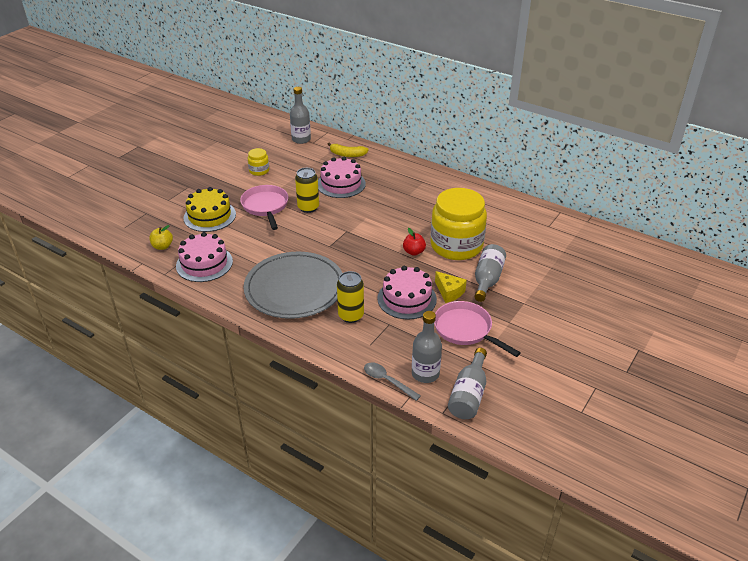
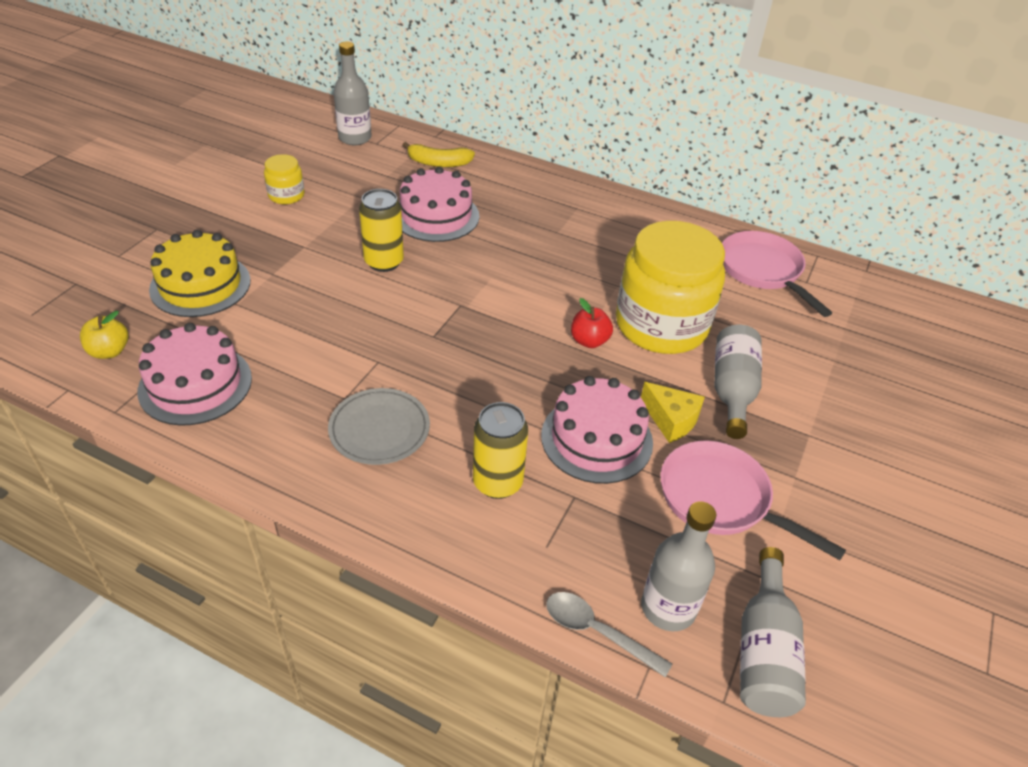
camera: 10 degrees left, 5 degrees up
(266, 206) = (305, 263): pink pan -> pink pan (763, 271)
(294, 289) = (379, 429): grey plate -> grey plate, size x0.52

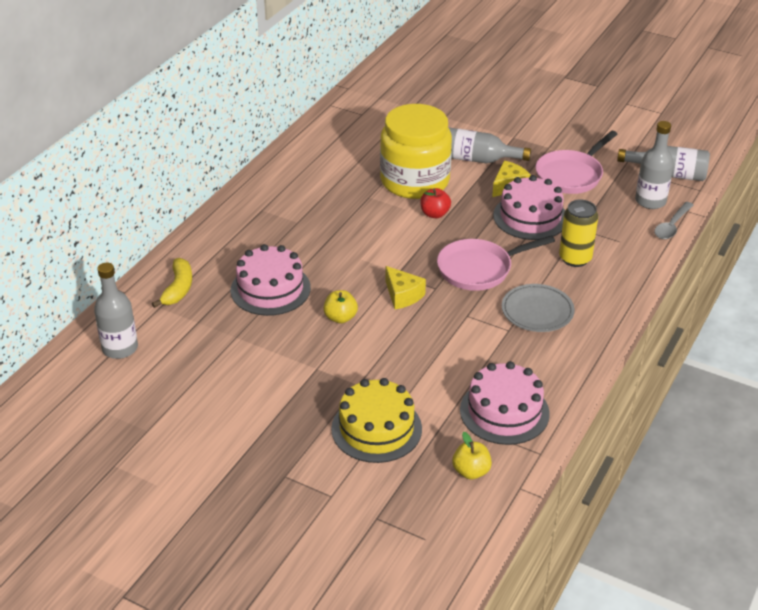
camera: 85 degrees left, 5 degrees down
(286, 195) = (229, 388): yellow jar -> none
(384, 262) = (340, 318): yellow can -> yellow apple
(420, 308) = (402, 295): none -> yellow cheese
(763, 271) = (349, 130): pink pan -> pink pan (479, 269)

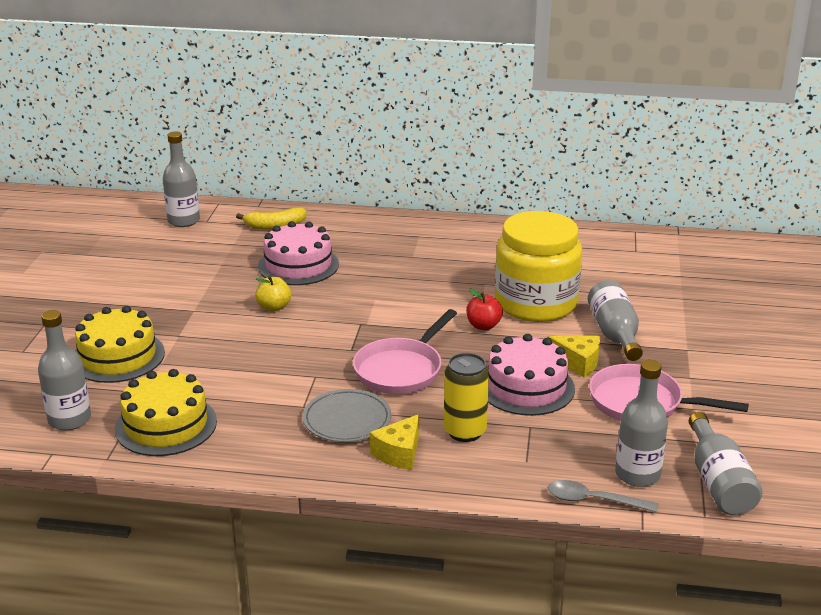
camera: 70 degrees right, 10 degrees down
(402, 295) = (327, 333): yellow cheese -> yellow cheese (399, 453)
(471, 471) = (69, 419): yellow apple -> grey bottle
(479, 269) = (401, 370): pink pan -> pink pan turned 105 degrees counterclockwise
(504, 411) = (166, 425): pink cake -> yellow cake

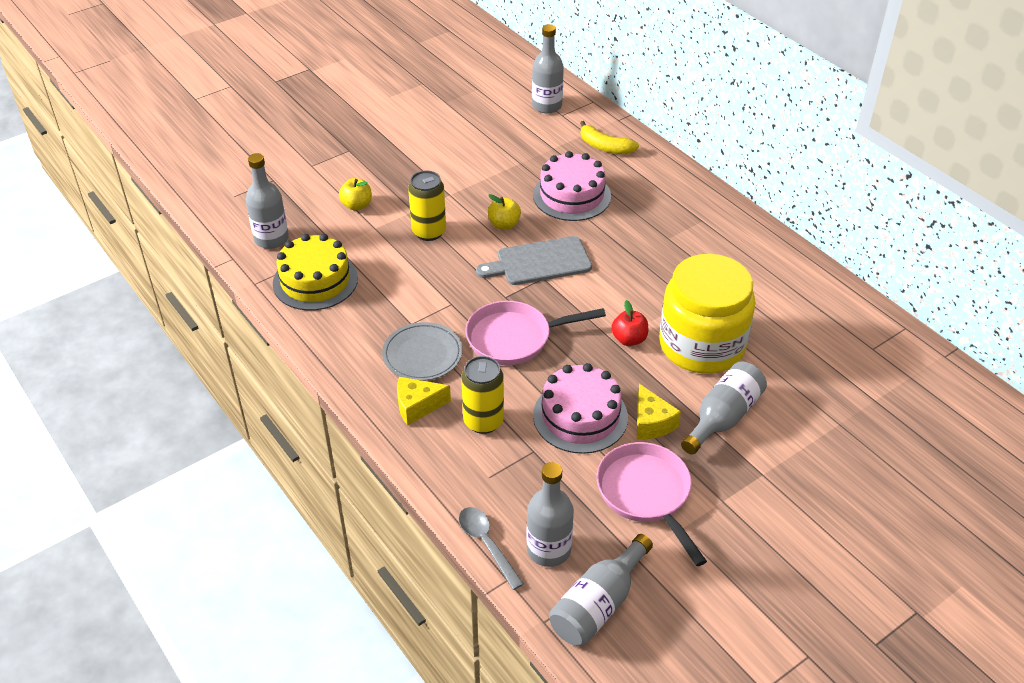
camera: 45 degrees right, 15 degrees up
(118, 356) = (357, 205): yellow cake -> yellow apple
(216, 342) = (429, 232): none -> yellow can
(342, 315) = (539, 262): none -> grey cutting board

